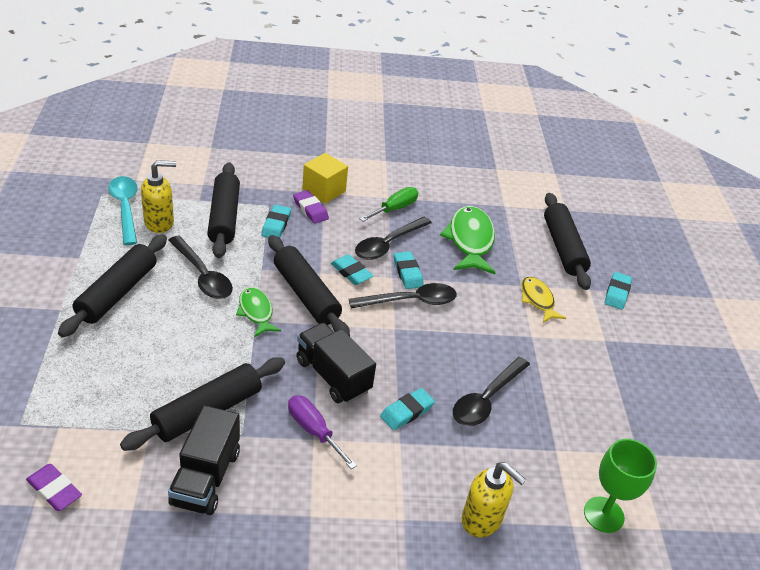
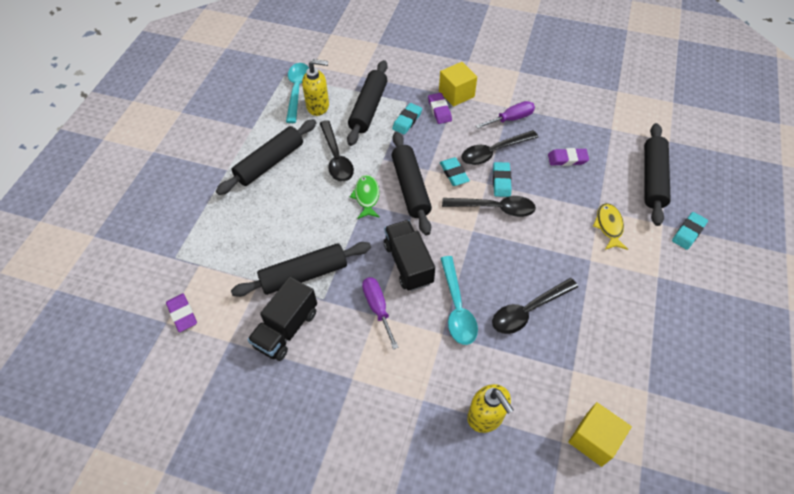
camera: 25 degrees right, 15 degrees up
(395, 209) = (511, 119): green screwdriver -> purple screwdriver
(407, 412) = (457, 307): turquoise eraser -> turquoise spoon
(470, 241) = (567, 159): green fish -> purple eraser
(603, 514) = (593, 439): green goblet -> yellow cube

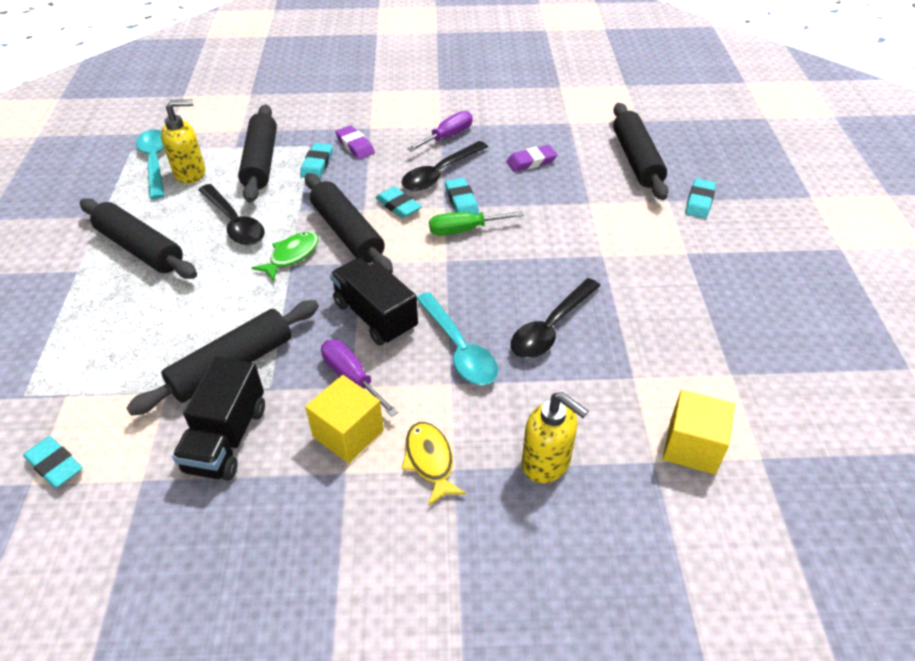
camera: 20 degrees left, 10 degrees down
(182, 314) = (55, 465): purple eraser -> turquoise eraser
(270, 163) = (140, 248): black rolling pin -> black rolling pin turned 75 degrees counterclockwise
(366, 196) = (291, 256): green fish -> green fish turned 60 degrees clockwise
(456, 94) = (370, 125): yellow cube -> yellow cube (348, 433)
(494, 208) = (464, 230): black spoon -> green screwdriver
(609, 226) = (608, 216): yellow fish -> yellow fish (430, 460)

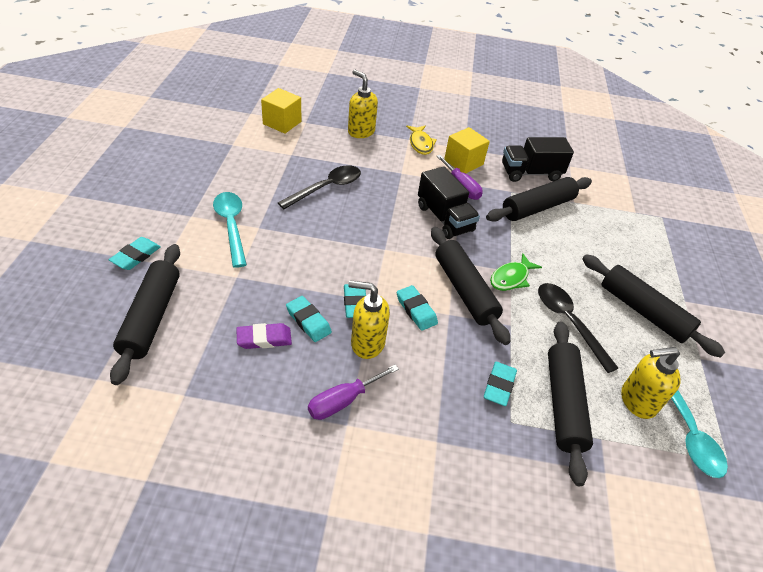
camera: 175 degrees left, 0 degrees up
(55, 465) = (619, 180): turquoise eraser -> turquoise eraser (308, 321)
(227, 438) = (530, 173): black truck -> black truck turned 120 degrees counterclockwise
(355, 145) = (456, 409): purple eraser -> none
(440, 173) = (367, 343): black spoon -> yellow soap dispenser
(459, 348) = (391, 188): turquoise spoon -> turquoise spoon (231, 226)
(464, 230) = (362, 272): green screwdriver -> none

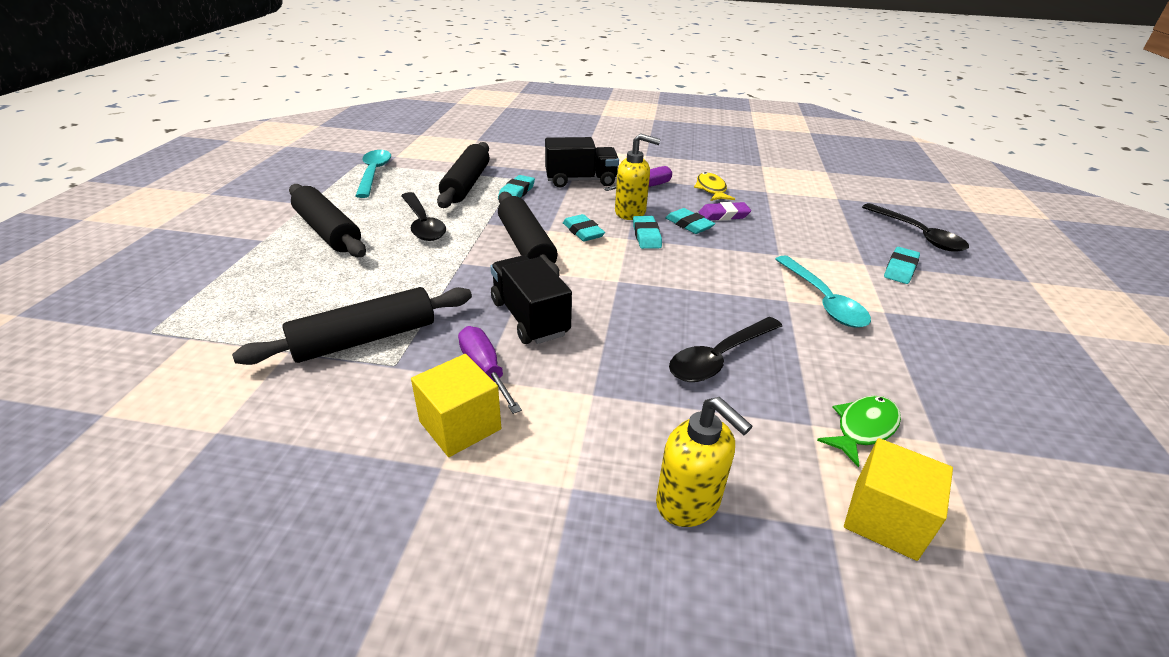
camera: 175 degrees left, 10 degrees down
(66, 303) = (917, 235): none -> black spoon
(151, 317) = (833, 227): black rolling pin -> none
(420, 144) = (545, 472): yellow fish -> yellow fish (711, 189)
(511, 278) = (465, 256): green fish -> green fish (863, 428)
(530, 173) = (326, 406): black truck -> black truck (580, 180)
(637, 401) = (401, 184): yellow soap dispenser -> none

